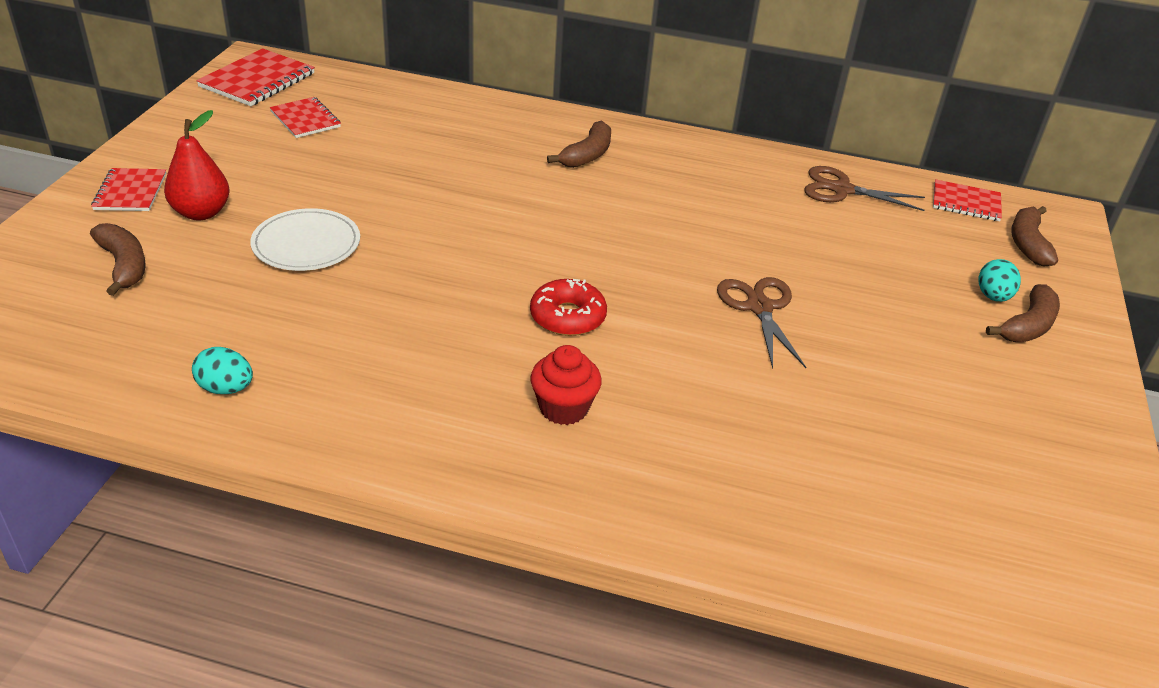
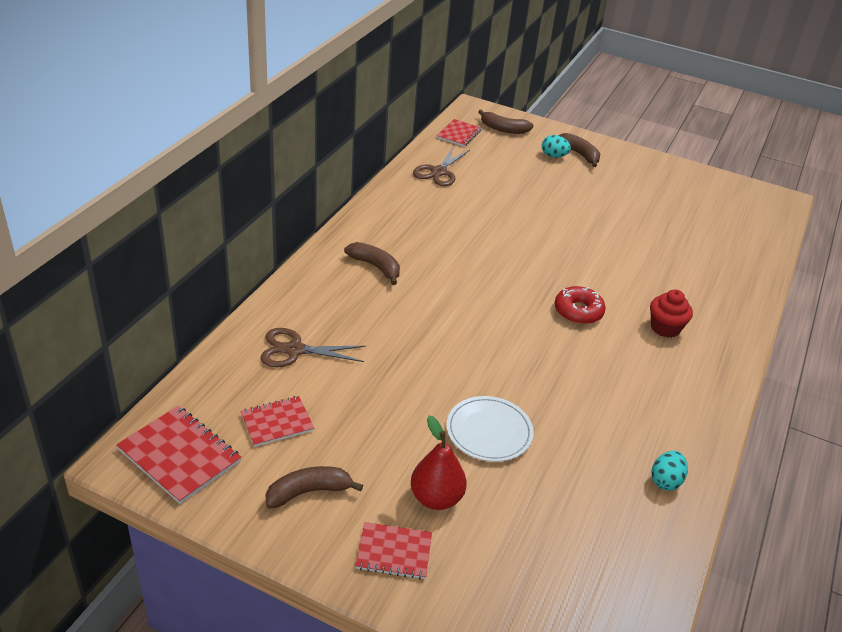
camera: 80 degrees left, 0 degrees up
(124, 265) = (516, 549): brown banana -> brown banana (308, 492)
(759, 307) = (565, 235): brown scissors -> brown scissors (294, 350)

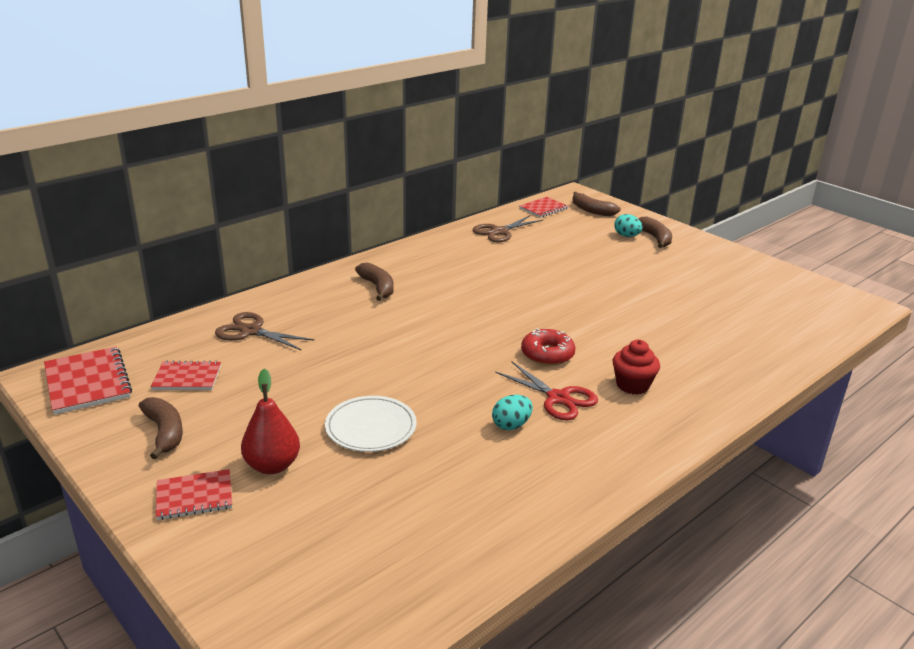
camera: 25 degrees right, 10 degrees down
(308, 492) = (164, 432): brown banana -> brown banana turned 60 degrees clockwise
(394, 552) = (194, 496): red notebook -> red notebook turned 45 degrees counterclockwise
(618, 357) = (558, 398): none -> red scissors
(665, 481) = (521, 511): turquoise egg -> turquoise egg (511, 425)

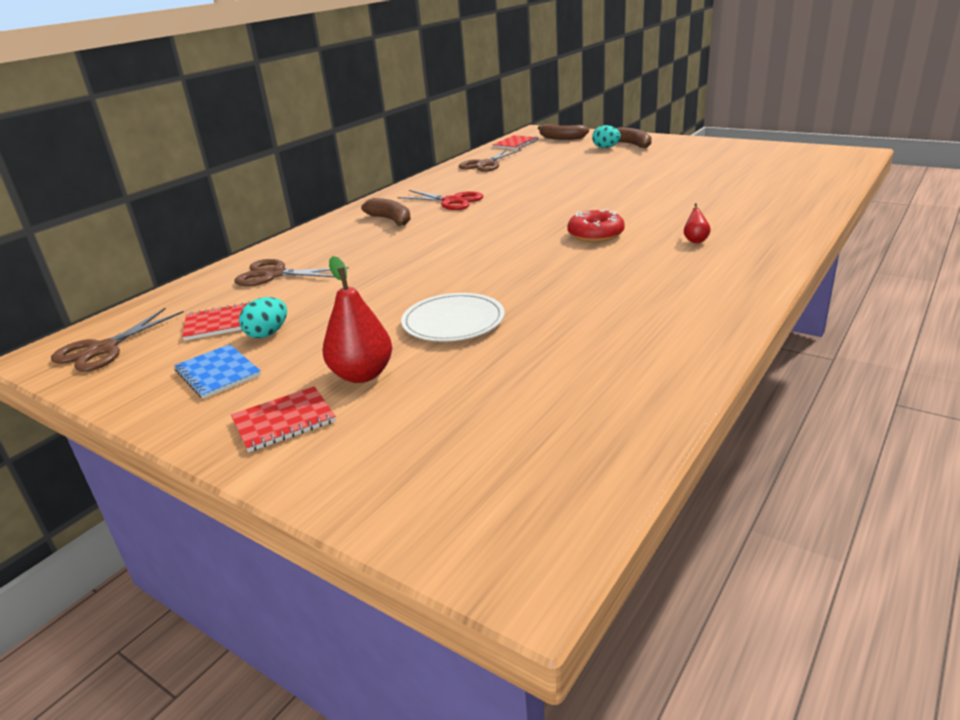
camera: 10 degrees left, 0 degrees up
(87, 382) = (102, 349): red notebook -> brown scissors
(164, 432) = (218, 373): brown banana -> blue notebook
(511, 425) = (600, 291): turquoise egg -> turquoise egg (267, 334)
(558, 398) = (632, 263): red scissors -> red scissors (452, 201)
(632, 385) = (695, 240): red cupcake -> red pear

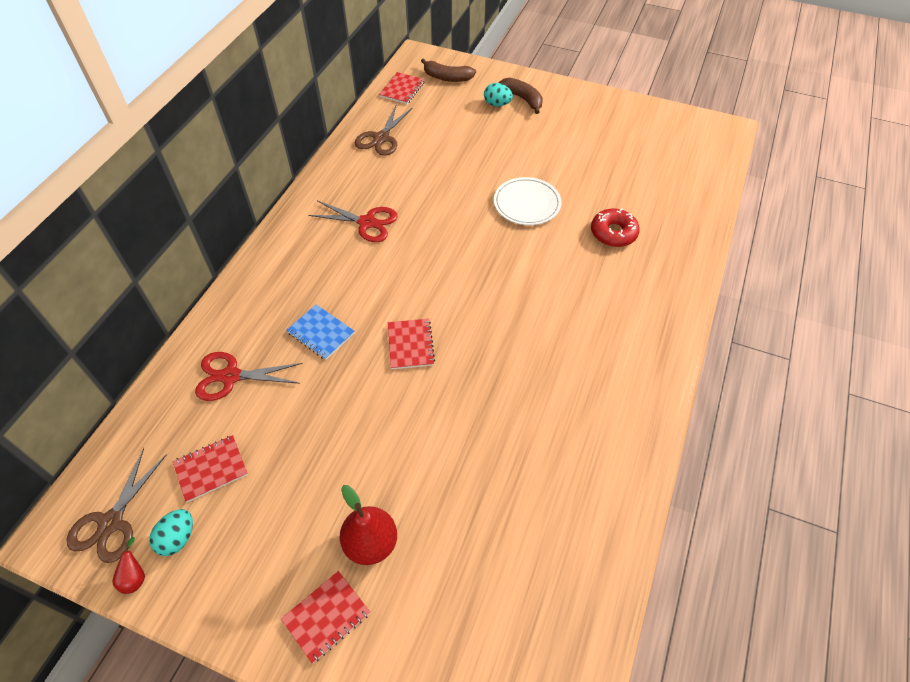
camera: 15 degrees left, 25 degrees up
(218, 373) = (241, 552): blue notebook -> blue notebook (321, 333)
(267, 334) = (263, 484): turquoise egg -> turquoise egg (178, 538)
(274, 274) = (230, 376): brown scissors -> red scissors
(391, 220) = (315, 263): brown banana -> none
(453, 321) = (426, 453): white plate -> white plate (527, 203)
(465, 261) = (410, 345): none -> red notebook
(595, 234) = (518, 293): red donut -> red donut (613, 233)
(695, 240) = (606, 302): red pear -> red pear (135, 577)

